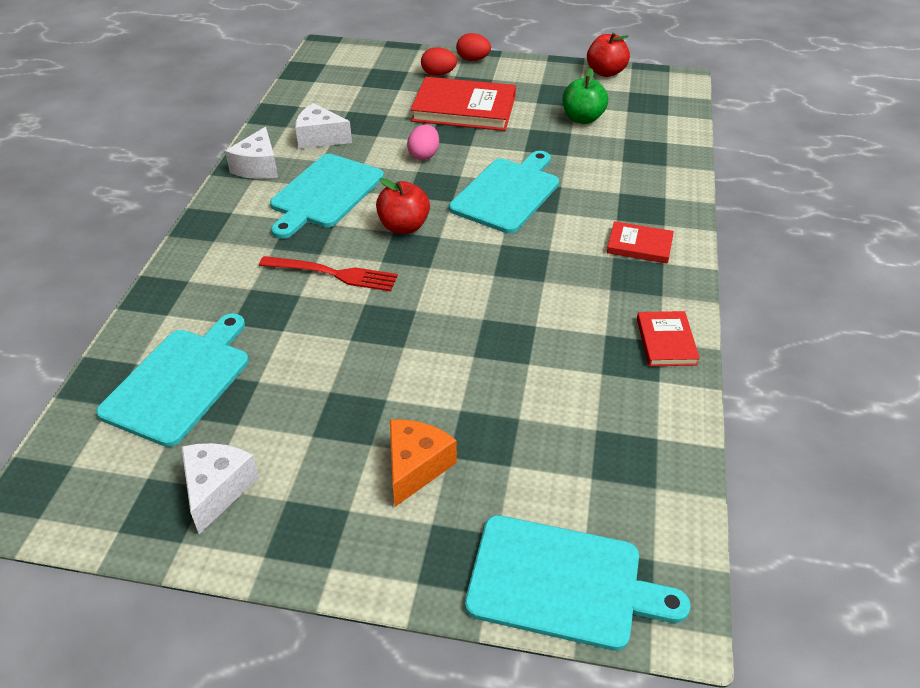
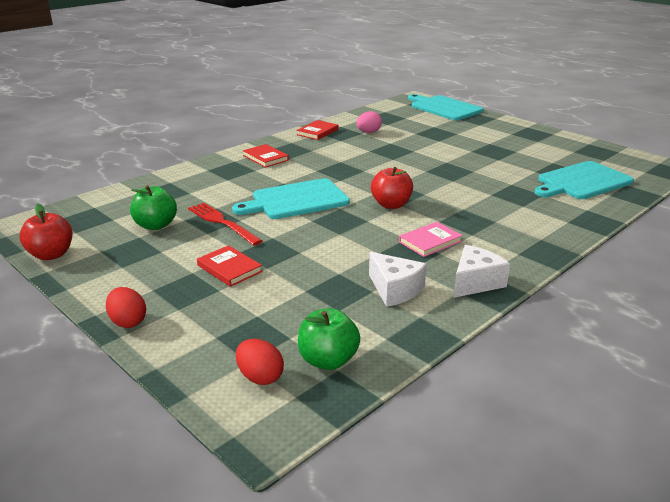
camera: 145 degrees left, 15 degrees down
(217, 490) = (569, 150): white cheese -> none
(324, 83) = (328, 360): none -> green apple
(325, 193) = (430, 242): turquoise cutting board -> pink book
(334, 274) = (461, 196): red fork -> red fork (221, 222)
(415, 467) = (474, 134): orange cheese -> none
(424, 155) = (319, 242): pink egg -> pink egg (368, 132)
(438, 74) = (192, 317): red egg -> red egg (260, 377)
(464, 109) = (229, 268): red book -> red book, size x0.52

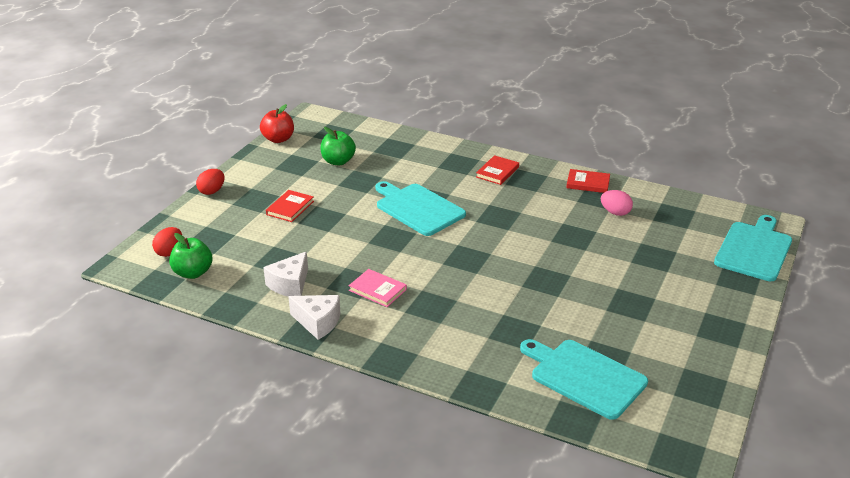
camera: 70 degrees right, 5 degrees up
(221, 222) = (357, 186): red fork -> none
(391, 205) = (439, 258): red apple -> none

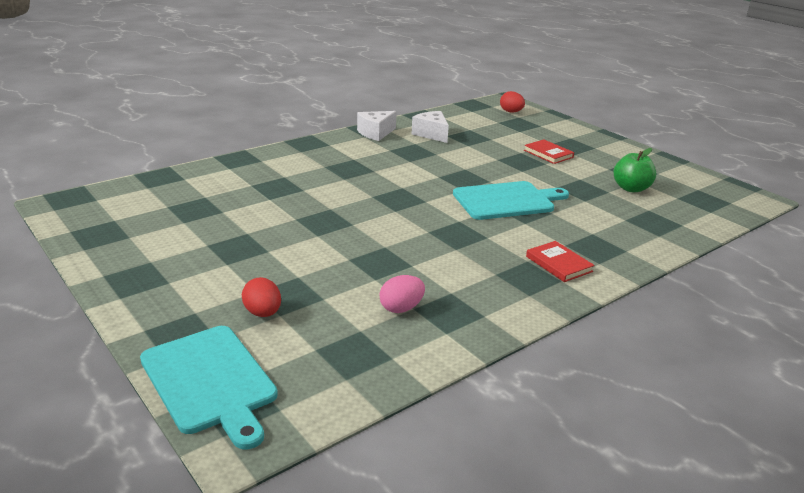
camera: 115 degrees right, 5 degrees down
(193, 273) = (477, 113): green apple -> none
(212, 191) = (597, 135): red egg -> red egg (263, 313)
(278, 139) = (695, 173): red apple -> none
(377, 290) = (392, 157): pink book -> none
(584, 377) = (189, 194): turquoise cutting board -> none
(588, 183) = (488, 317): red book -> none

